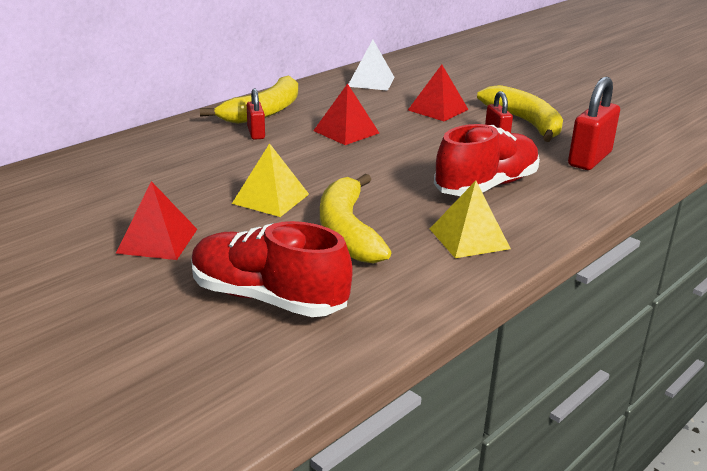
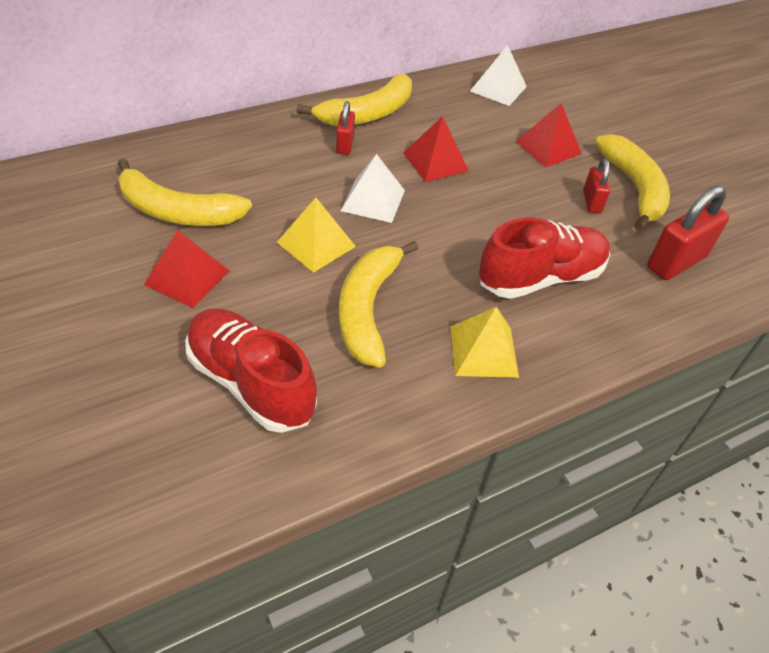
camera: 15 degrees right, 20 degrees up
(118, 199) = (177, 211): none -> yellow banana
(305, 163) = (373, 200): none -> white pyramid

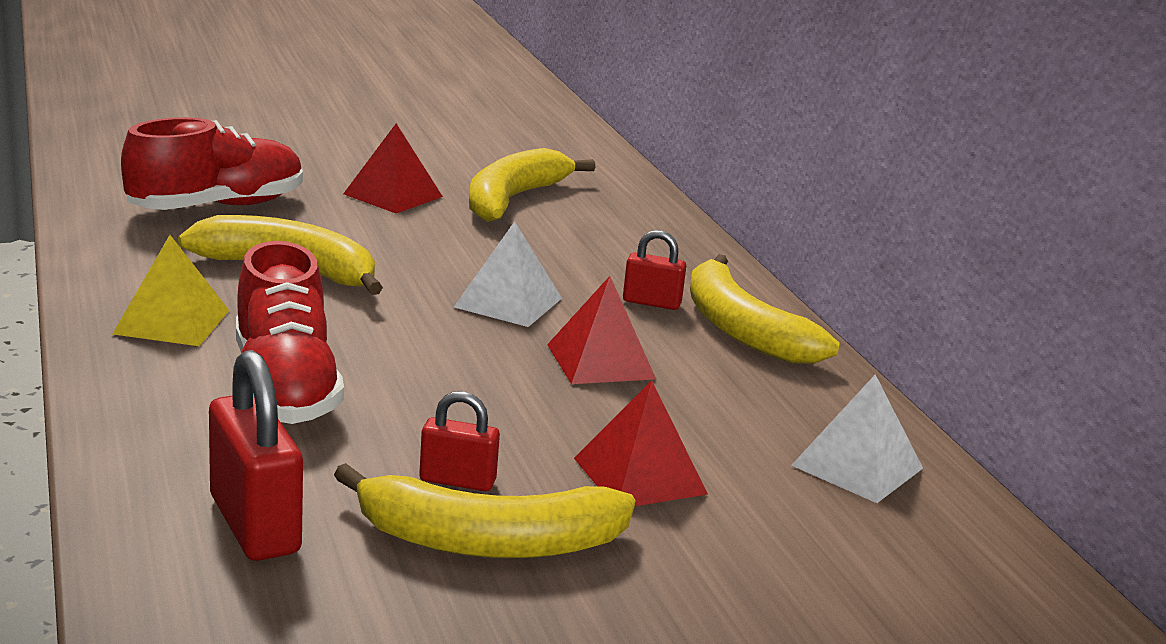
camera: 100 degrees right, 25 degrees down
(316, 244) = (424, 258): yellow pyramid -> none

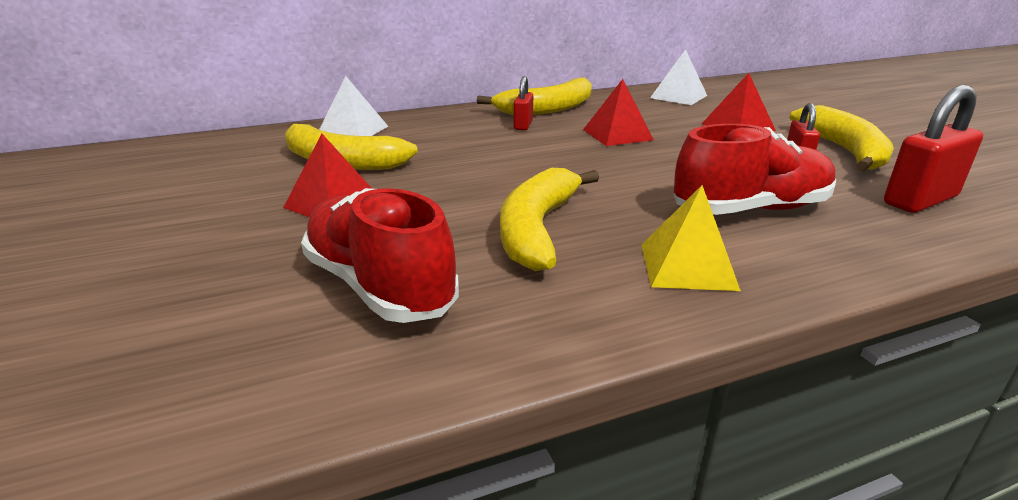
camera: 90 degrees left, 5 degrees up
(508, 302) = (549, 156): white pyramid -> white pyramid (353, 131)

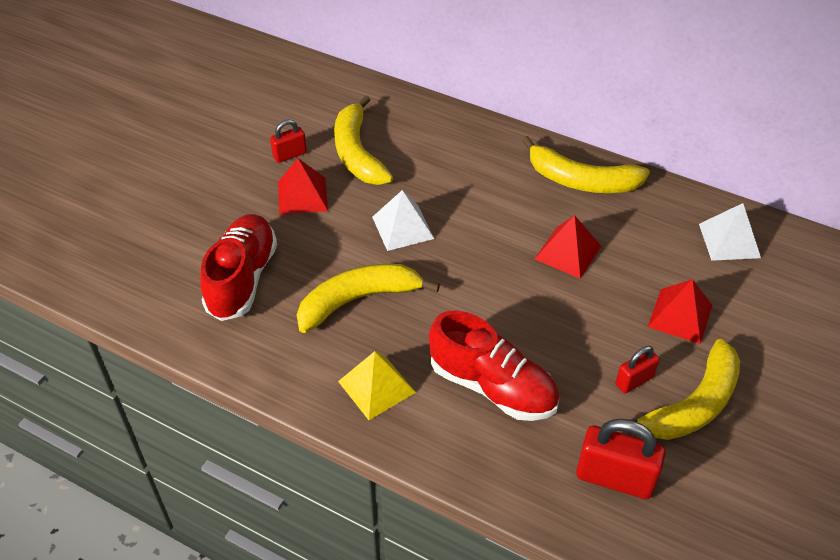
camera: 50 degrees right, 20 degrees up
(353, 131) = (411, 117): white pyramid -> white pyramid (403, 227)
(523, 125) = (525, 190): red padlock -> red padlock (290, 155)

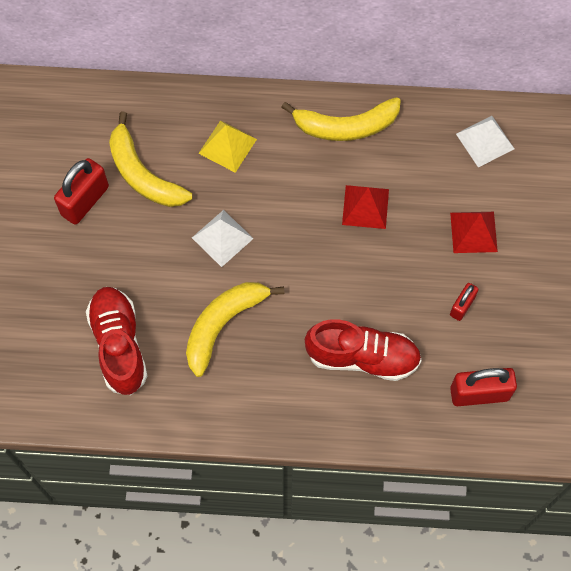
camera: 25 degrees left, 20 degrees up
(290, 155) = (85, 201): red padlock -> red padlock, size x1.75
(302, 196) = (121, 240): red pyramid -> none
(376, 386) = (277, 395): yellow pyramid -> yellow pyramid (227, 146)
(692, 405) = (510, 309): yellow banana -> none

